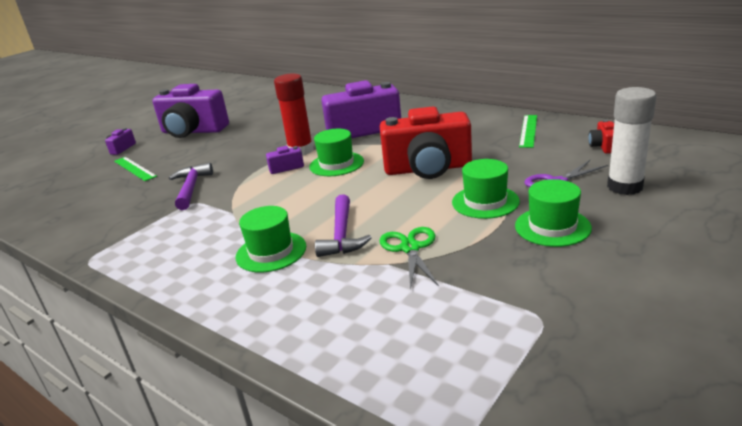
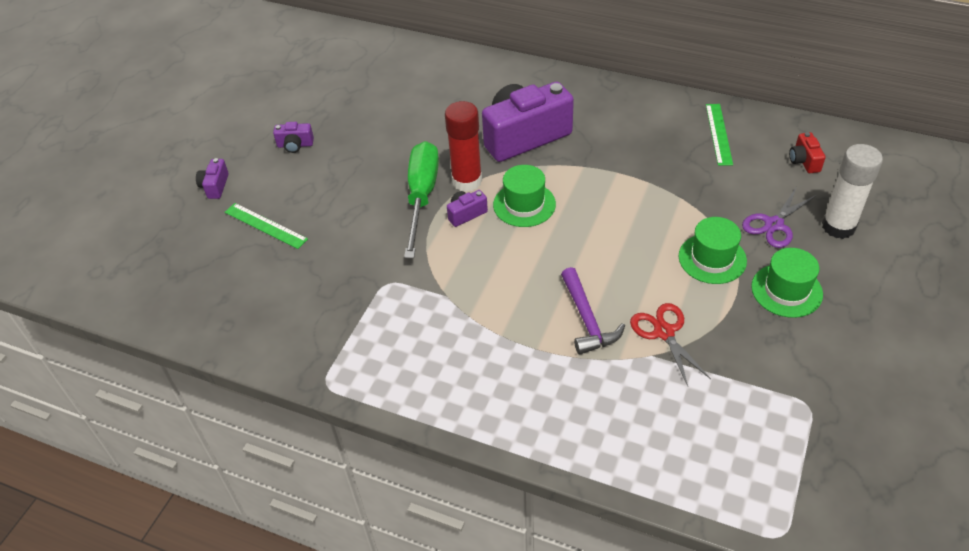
camera: 15 degrees left, 20 degrees up
(191, 188) = (369, 258): purple hammer -> none
(193, 131) = (295, 145): purple camera -> purple camera, size x0.42
(260, 157) = (422, 196): none -> green screwdriver
(271, 252) = (525, 351): green hat -> none
(410, 248) = (664, 332): green scissors -> red scissors
(428, 169) = (632, 208): red camera -> none

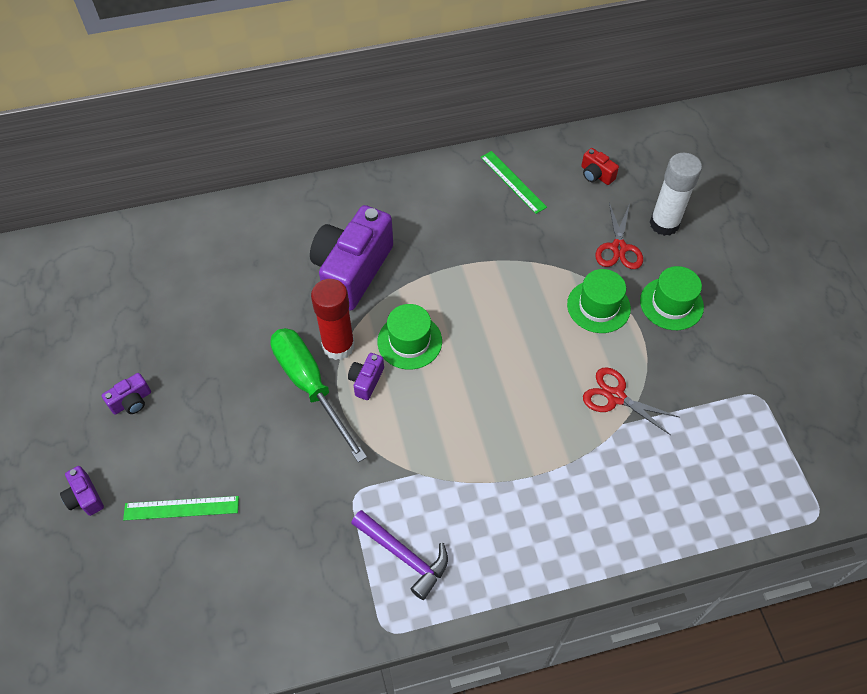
camera: 40 degrees left, 10 degrees up
(587, 320) = (550, 423): purple hammer -> purple hammer (404, 556)
(773, 224) = (618, 248): purple scissors -> red scissors

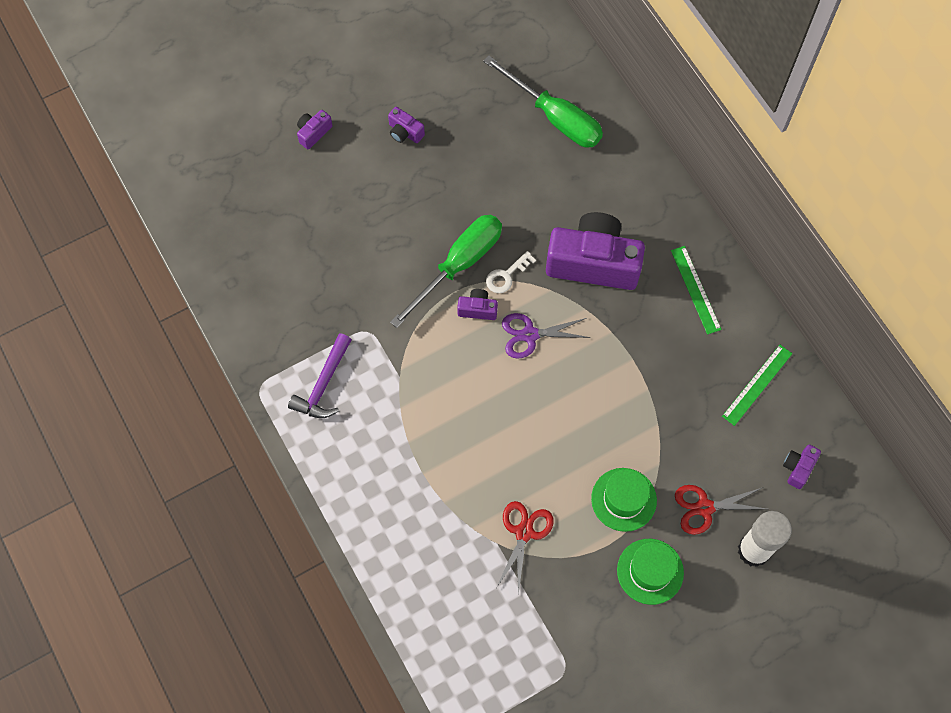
camera: 75 degrees right, 10 degrees up
(181, 508) = (322, 205): green ruler -> green ruler (695, 289)
(182, 262) = (555, 117): none -> green screwdriver
(338, 346) = (506, 275): red glue stick -> white key
(409, 341) = (530, 334): green hat -> purple scissors
(596, 175) = (798, 468): red camera -> purple camera

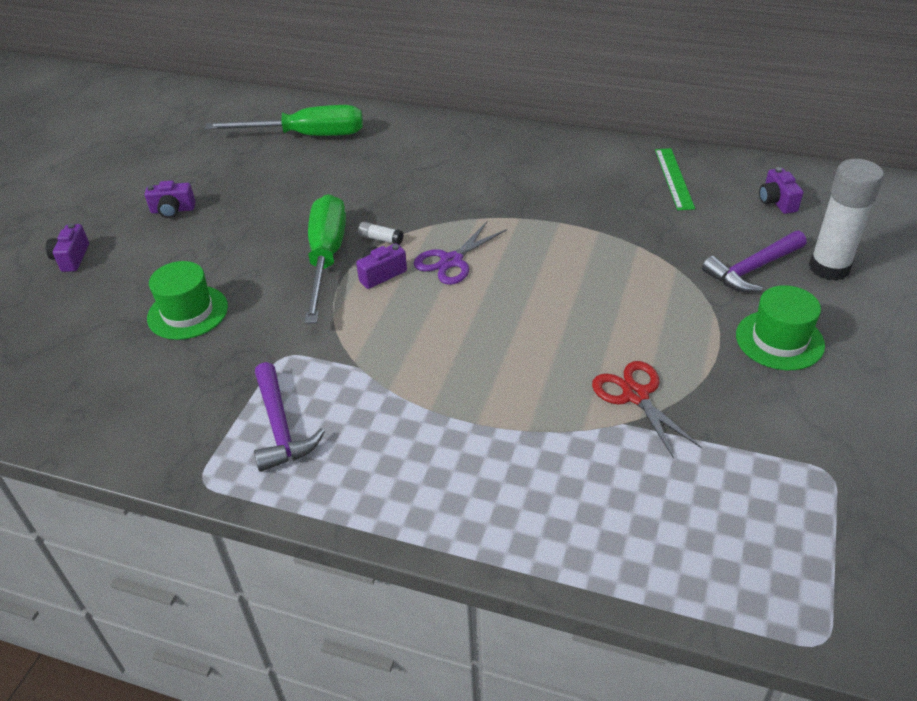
camera: 40 degrees left, 25 degrees down
(506, 275) = (381, 239): white key -> white glue stick
(593, 262) = (447, 190): purple camera -> none
(623, 499) = (684, 309): green hat -> green hat (188, 312)
(695, 289) = (550, 159): green ruler -> none
(704, 507) = (752, 269): red scissors -> purple hammer

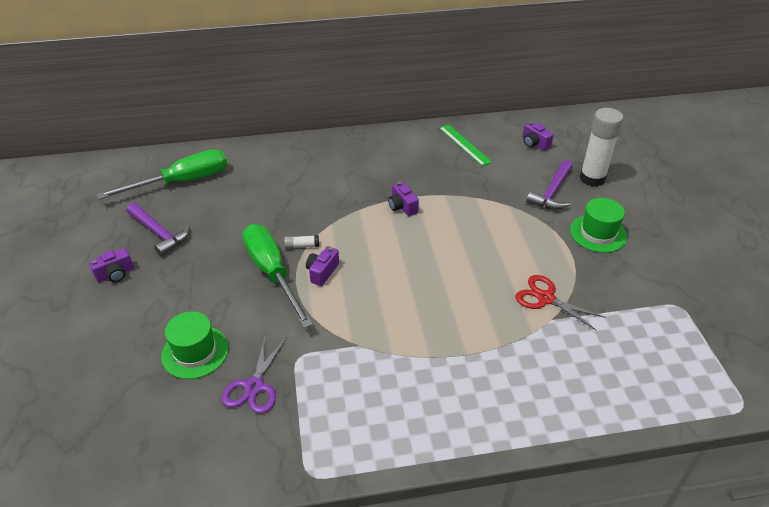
camera: 30 degrees left, 0 degrees up
(71, 258) = (54, 342): purple camera -> purple camera (402, 207)
(280, 427) = (336, 411): purple hammer -> purple hammer (159, 233)
(451, 261) = (364, 246): purple scissors -> purple scissors (254, 386)

